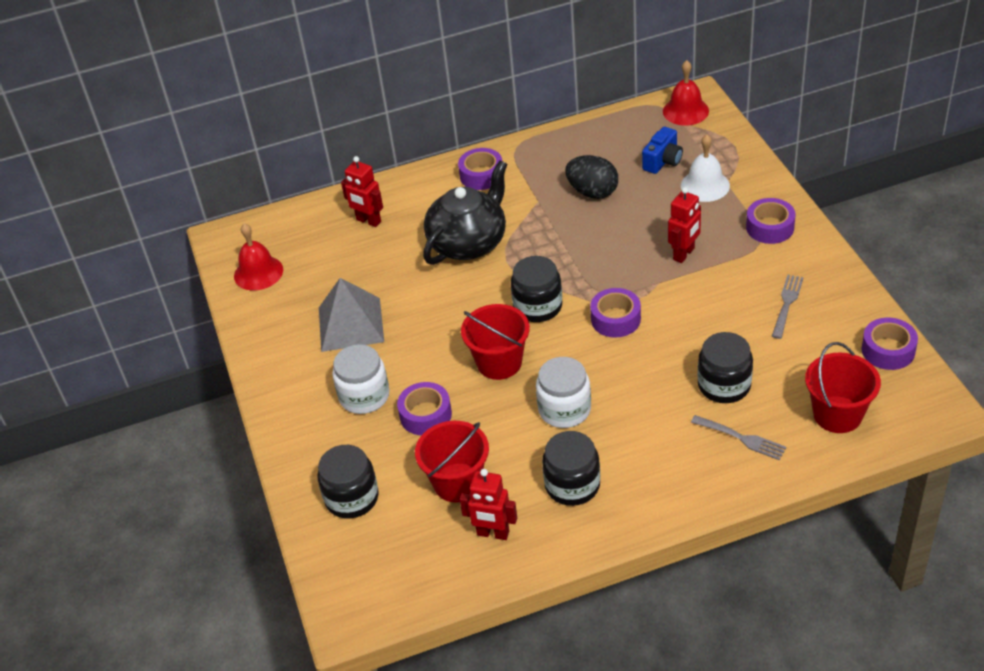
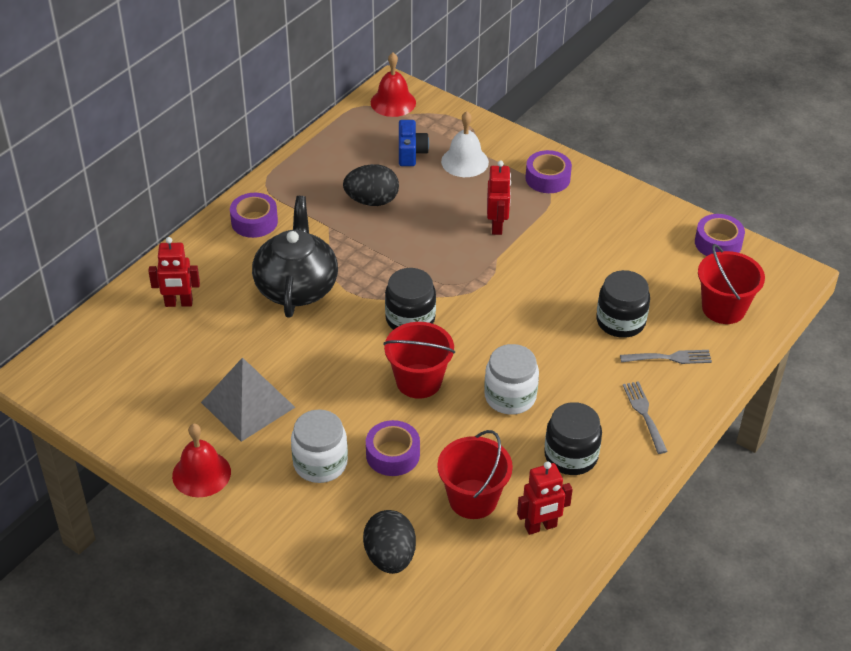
camera: 40 degrees left, 0 degrees up
(258, 273) = (106, 395): red bell -> red bell (201, 473)
(352, 498) = (390, 557): black jar -> black egg
(615, 319) = (487, 303): purple tape -> none
(787, 304) = (613, 236): grey fork -> grey fork (644, 414)

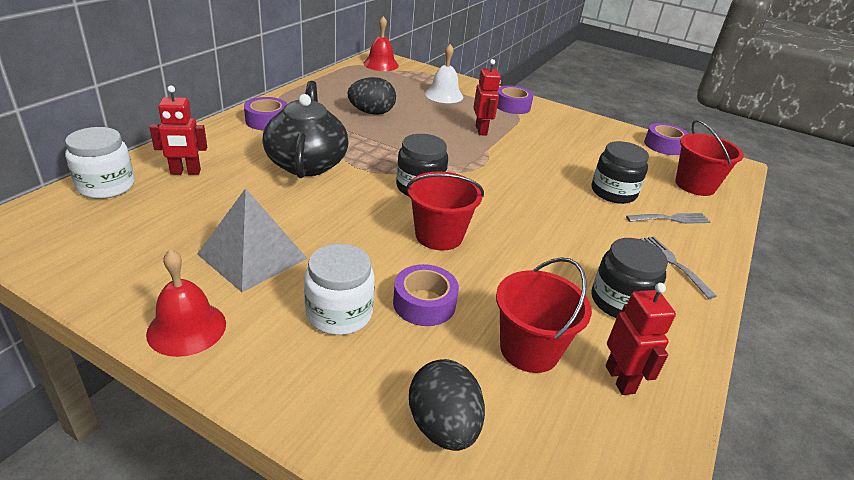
camera: 10 degrees left, 10 degrees down
(411, 153) = (399, 89): blue camera -> none
(510, 396) = (535, 249): white jar -> white jar (106, 186)
(541, 526) = (620, 379): red robot -> red robot turned 75 degrees counterclockwise

